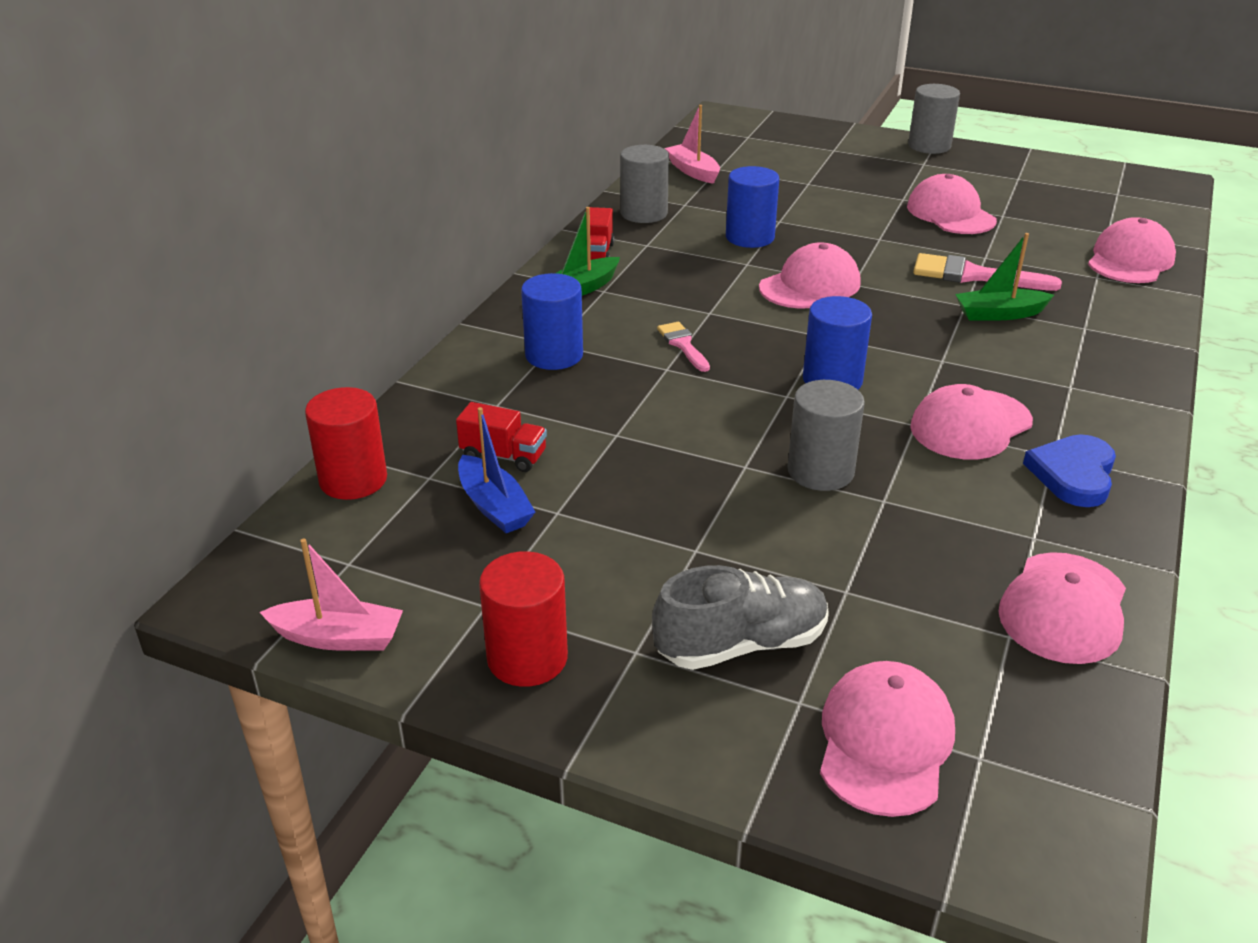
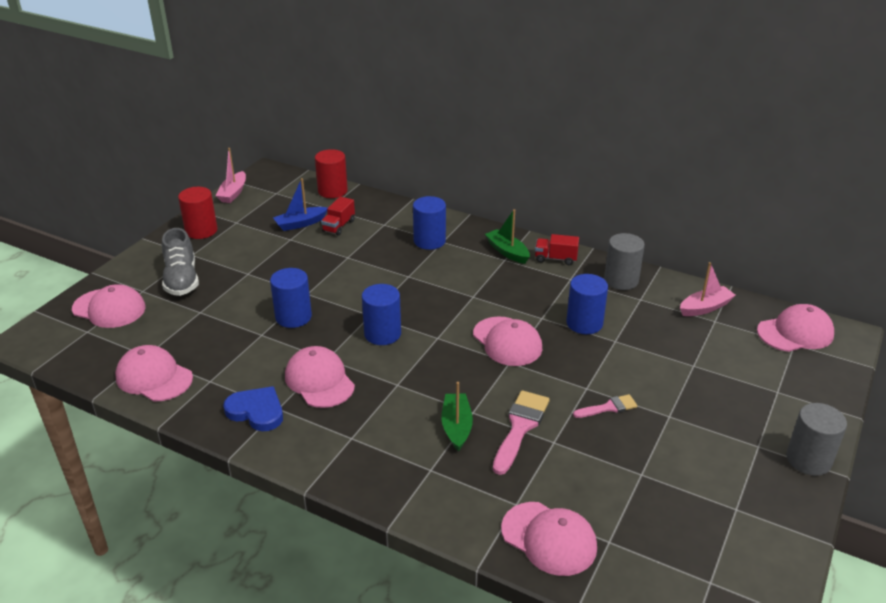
camera: 95 degrees right, 0 degrees up
(683, 345) = (434, 283): pink brush -> pink brush (608, 407)
(820, 471) = (293, 317): grey cylinder -> blue cylinder
(950, 213) = (640, 439): pink cap -> pink cap (795, 333)

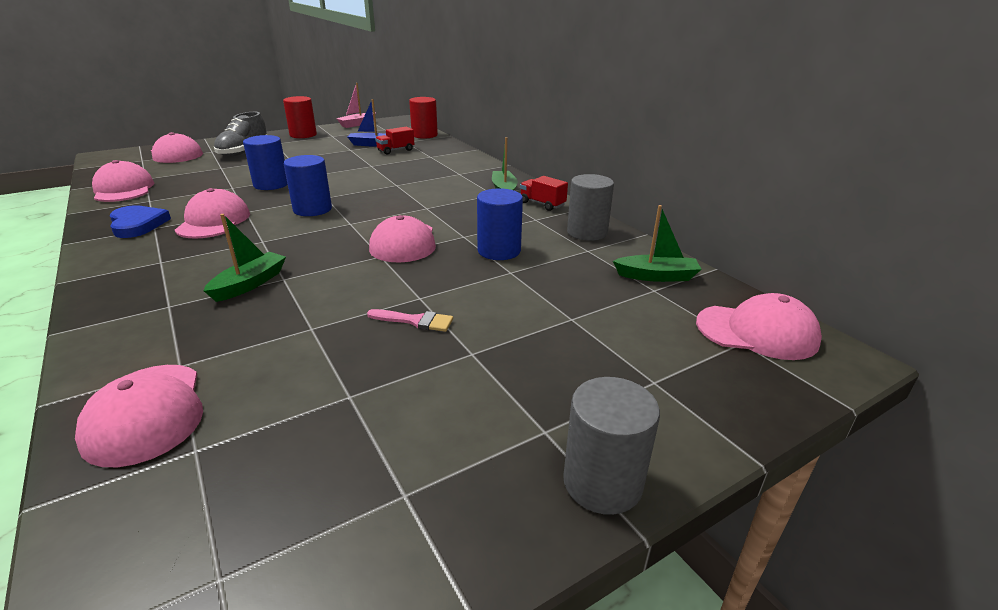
camera: 30 degrees right, 5 degrees down
(429, 241) = (449, 171): blue cylinder -> none
(520, 427) = (302, 305): pink brush -> none
(705, 307) = (656, 276): pink boat -> green boat

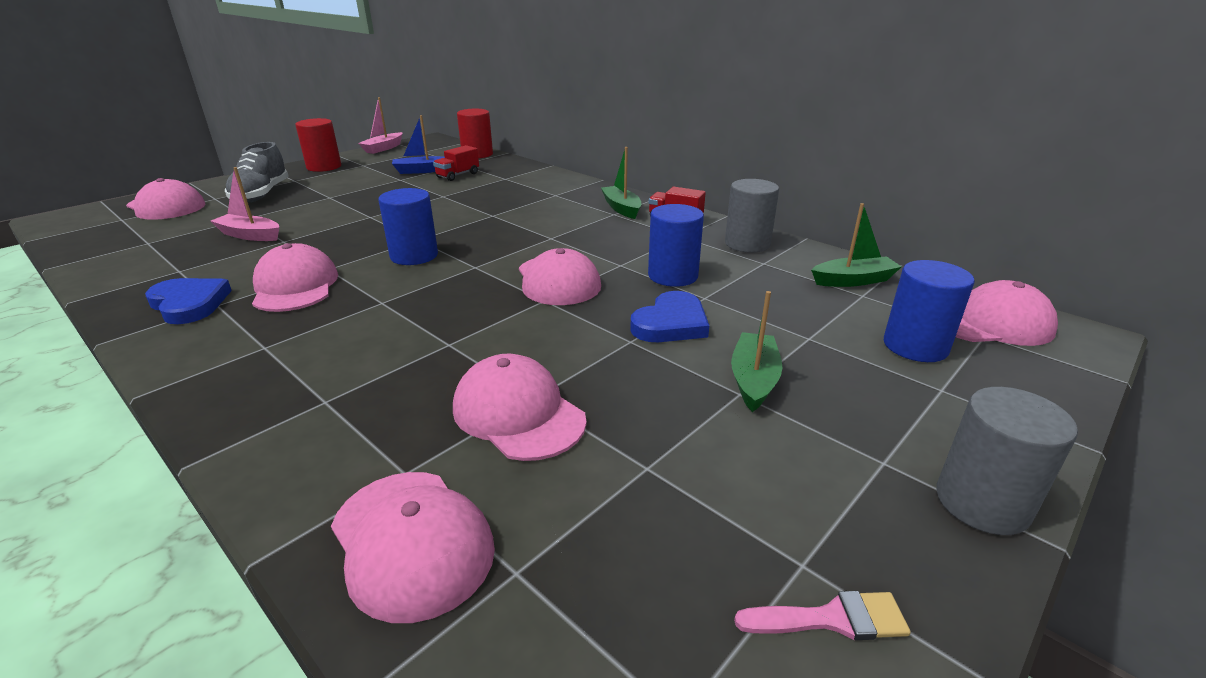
camera: 15 degrees left, 0 degrees up
(124, 189) = (128, 260): pink cap -> pink cap (518, 413)
(213, 181) = (250, 235): none -> pink boat
(250, 284) = (411, 357): green boat -> green boat (753, 380)
(271, 184) = (334, 231): blue cylinder -> blue cylinder (915, 346)
(415, 321) = (648, 368): pink brush -> pink brush (831, 619)
(464, 289) = (671, 323): none -> blue heart

